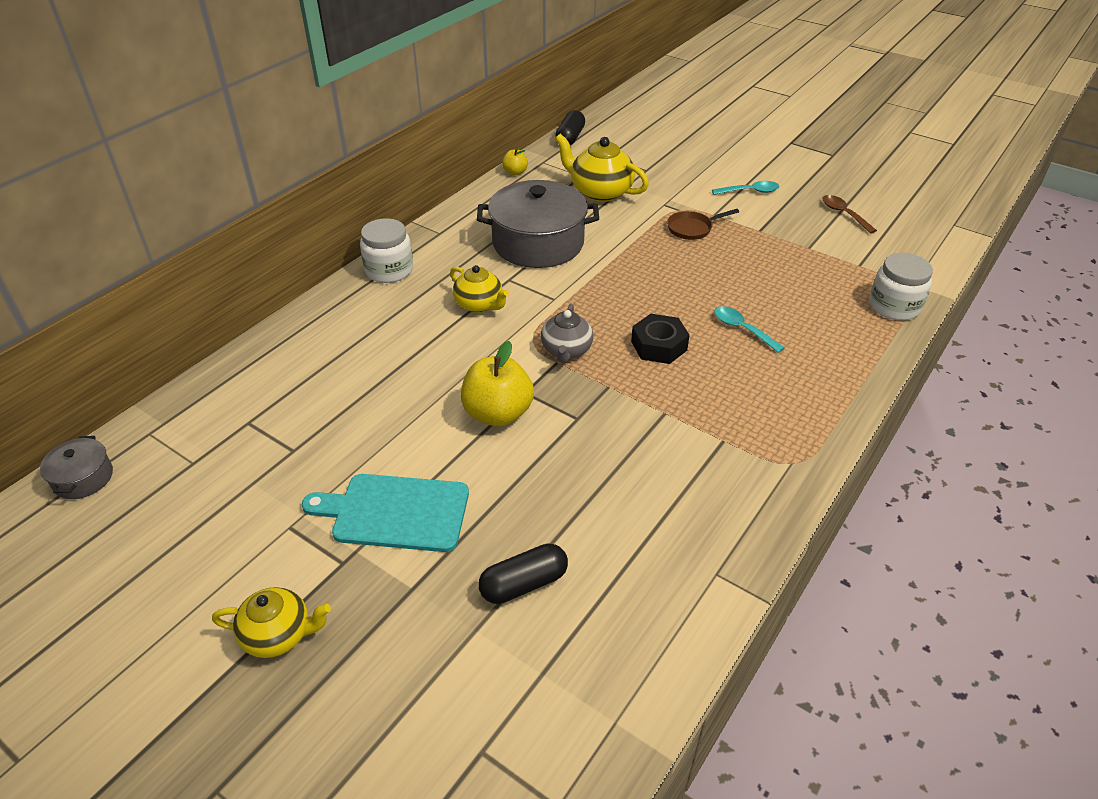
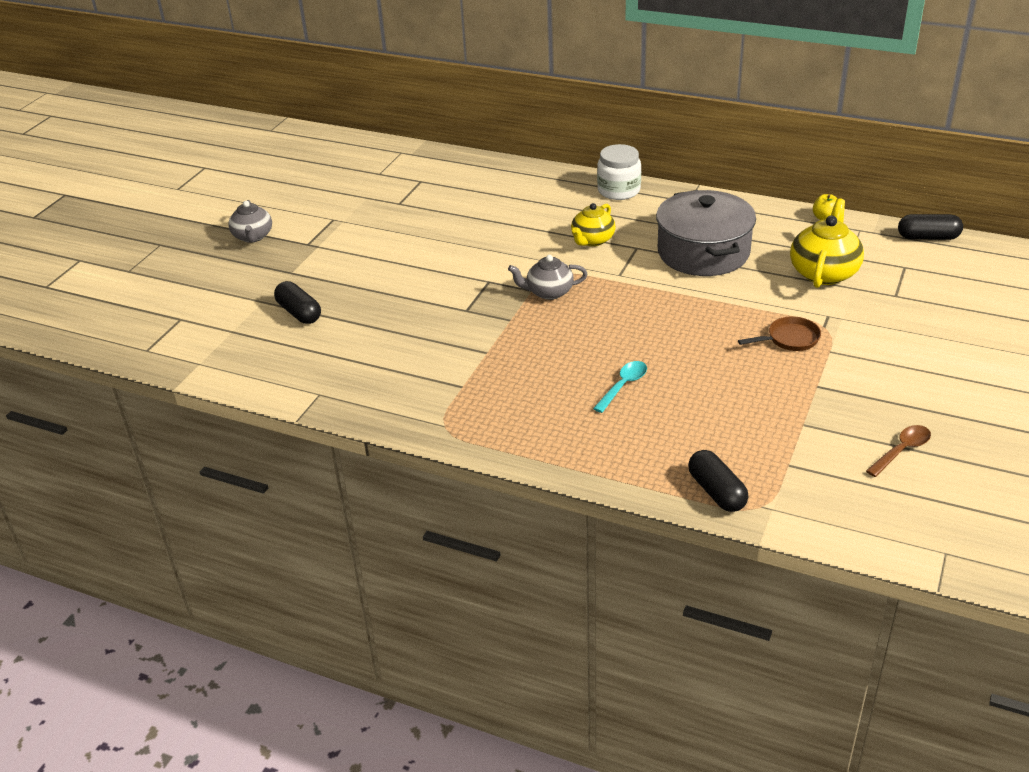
camera: 80 degrees right, 5 degrees down
(83, 478) = (358, 145): grey pot -> none
(279, 635) = (253, 237): yellow teapot -> grey teapot
(395, 512) = (352, 252): turquoise cutting board -> none
(498, 413) = (459, 273): yellow apple -> none
(659, 346) = (576, 339): black nut -> none
(692, 228) = (789, 339): brown pan -> brown pan turned 105 degrees clockwise
(750, 191) = (902, 373): turquoise spoon -> none
(894, 306) = (716, 492): white jar -> black capsule

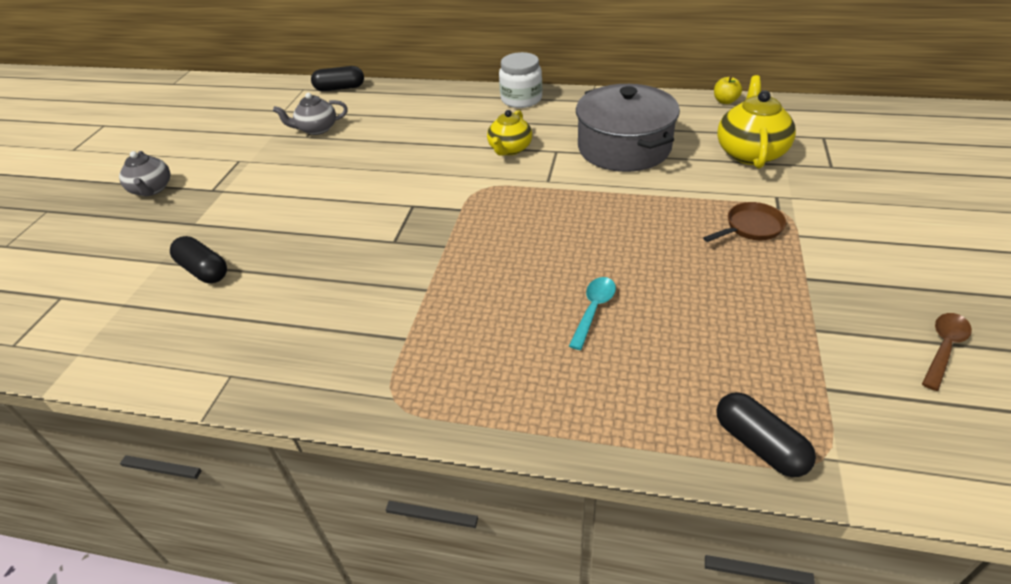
camera: 10 degrees left, 5 degrees up
(548, 292) = (479, 209): grey teapot -> grey teapot (317, 129)
(928, 237) = (829, 107): black capsule -> black capsule (340, 88)

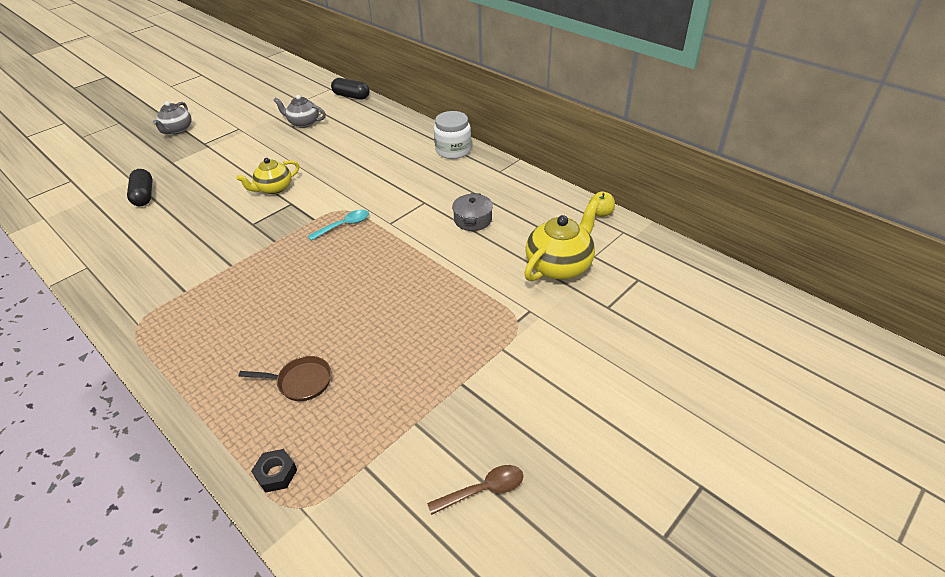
camera: 30 degrees right, 0 degrees up
(510, 149) = (396, 188): yellow teapot -> yellow teapot (274, 189)
(593, 310) = (301, 329): turquoise spoon -> turquoise spoon (344, 225)
(624, 147) = (473, 220): grey pot -> grey pot, size x0.46
(751, 227) = (476, 325): brown pan -> brown pan (301, 382)
(759, 445) = (276, 474): black capsule -> black nut

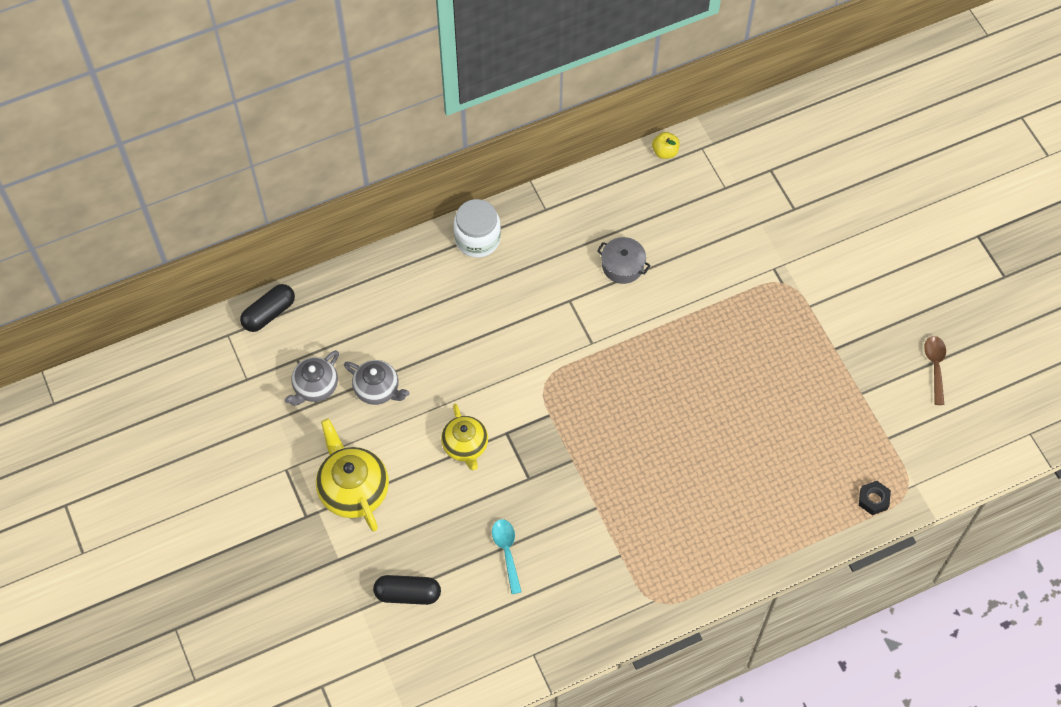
camera: 70 degrees left, 20 degrees up
(177, 130) = (246, 548): grey teapot -> grey teapot (378, 389)
(301, 382) = (786, 467): brown pan -> none
(344, 225) = (575, 387): turquoise spoon -> turquoise spoon (507, 552)
(559, 265) = (726, 220): yellow teapot -> yellow teapot (353, 489)

